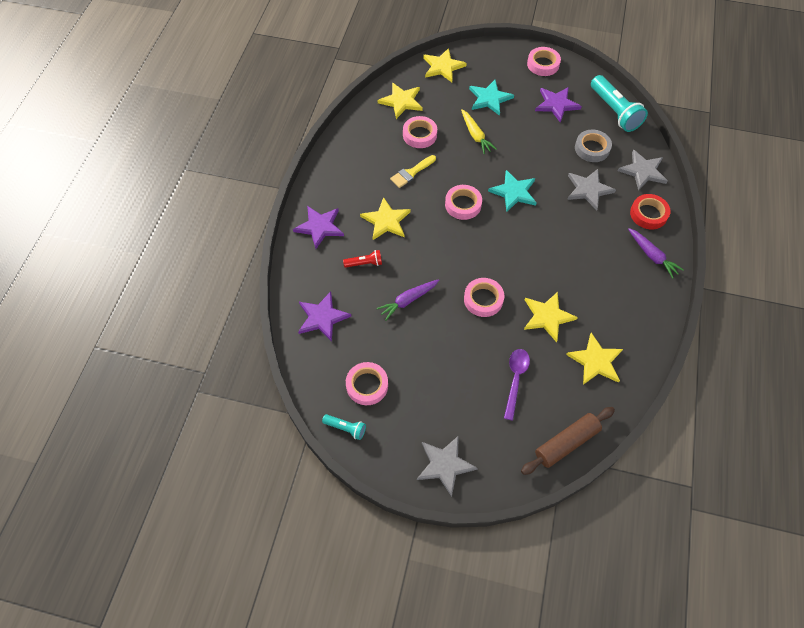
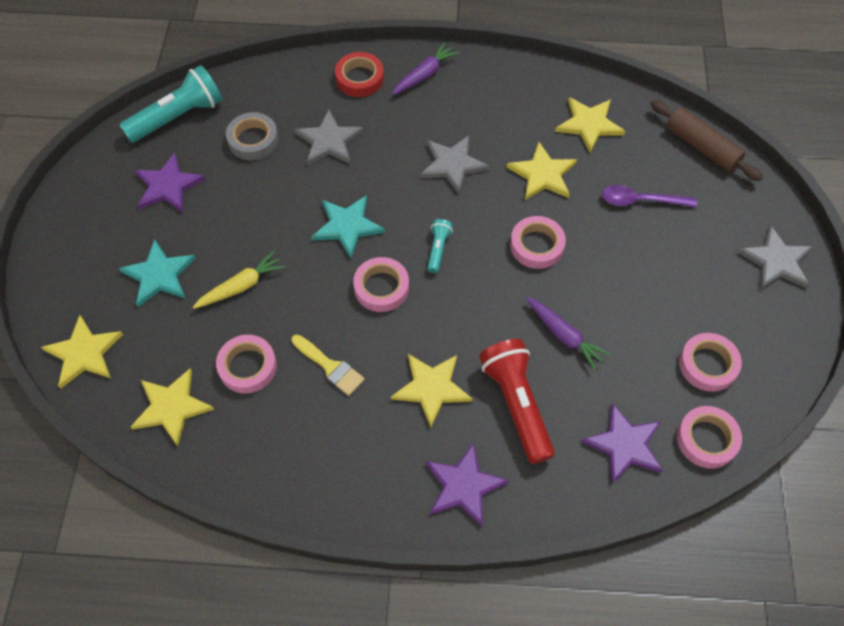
camera: 100 degrees left, 0 degrees up
(346, 428) = (775, 379): turquoise flashlight -> turquoise flashlight (438, 249)
(364, 263) = (516, 404): red flashlight -> red flashlight, size x2.04
(543, 64) = (78, 209): pink tape -> pink tape (706, 439)
(643, 171) = (287, 84): grey star -> grey star (452, 165)

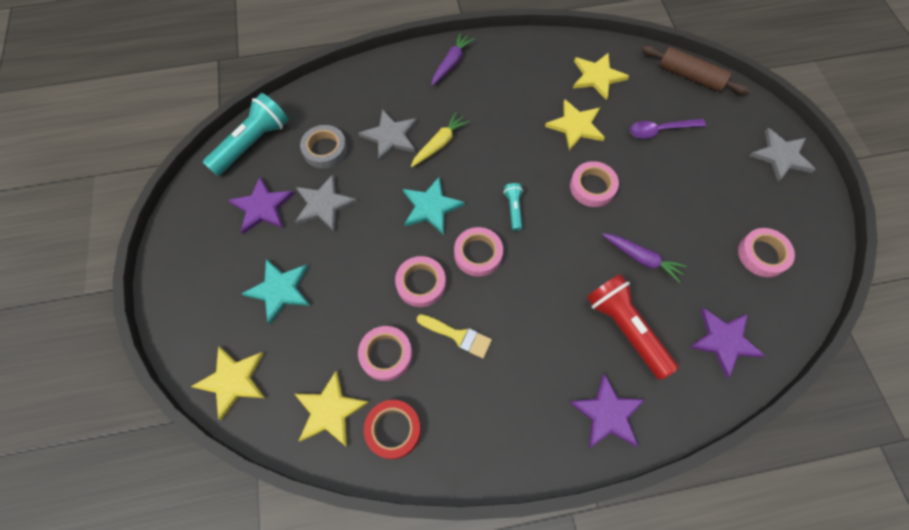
camera: 15 degrees left, 5 degrees up
(241, 286) = (356, 282): yellow carrot -> yellow carrot (439, 144)
(359, 78) = (398, 77): red tape -> red tape (393, 430)
(431, 388) = (550, 332): yellow star -> none
(452, 165) = (500, 134): grey star -> grey star (324, 204)
(706, 439) = (785, 318): pink tape -> pink tape (421, 283)

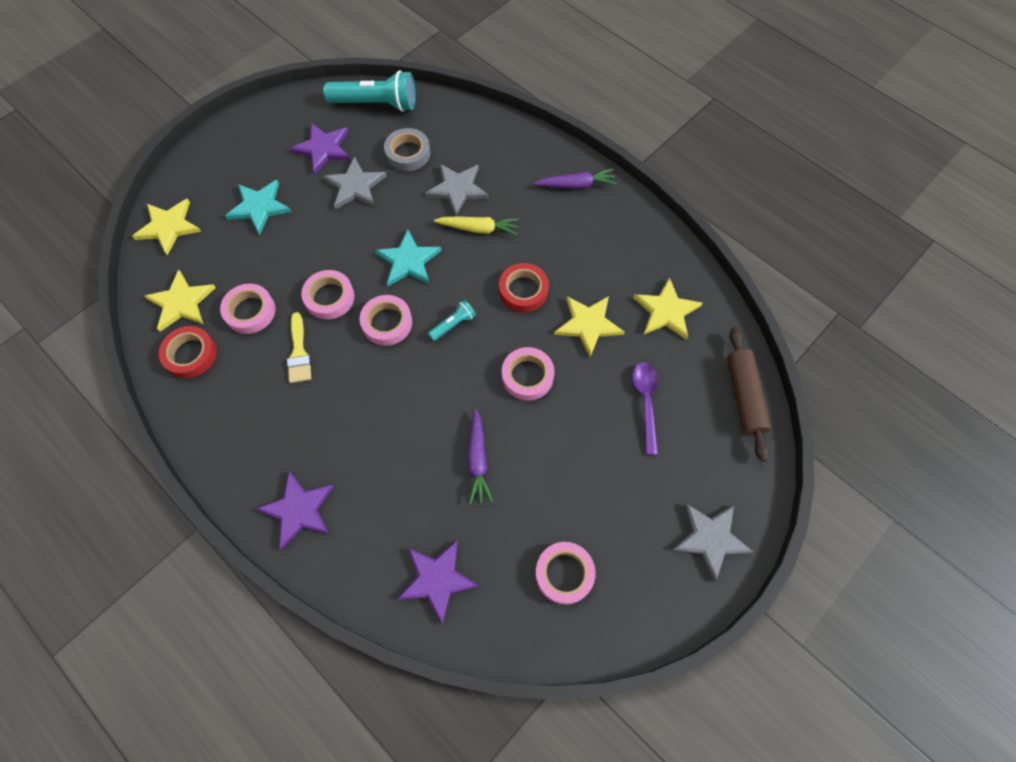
camera: 55 degrees right, 0 degrees up
(517, 147) = (523, 290): none -> red tape
(625, 328) = (392, 482): red flashlight -> none
(660, 130) = (646, 402): purple spoon -> purple spoon turned 45 degrees clockwise

